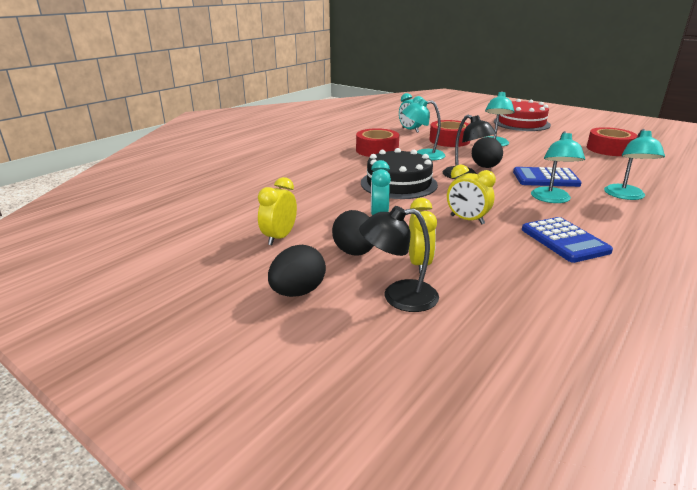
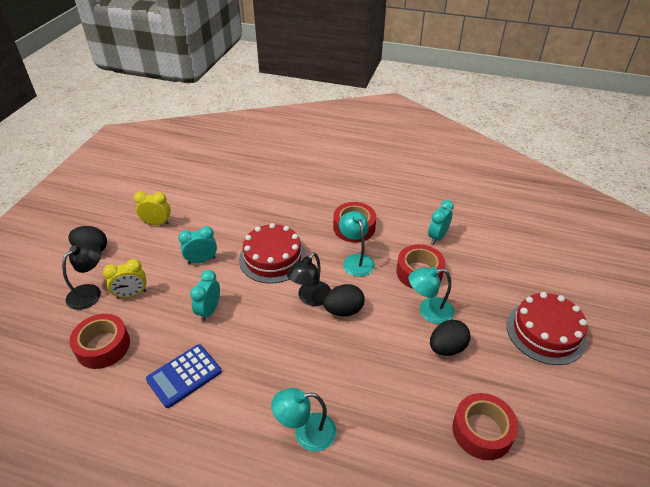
camera: 70 degrees right, 15 degrees up
(354, 252) = (143, 261): black egg -> black egg (447, 348)
(398, 183) = (273, 258): black cake -> red cake
(398, 297) = (90, 292): black lamp -> black lamp turned 60 degrees clockwise
(467, 220) = (209, 310): yellow clock -> turquoise clock
(514, 289) = (103, 346): none -> red tape
(545, 178) = (332, 361): blue calculator -> none
(551, 199) = (273, 367): turquoise lamp -> none

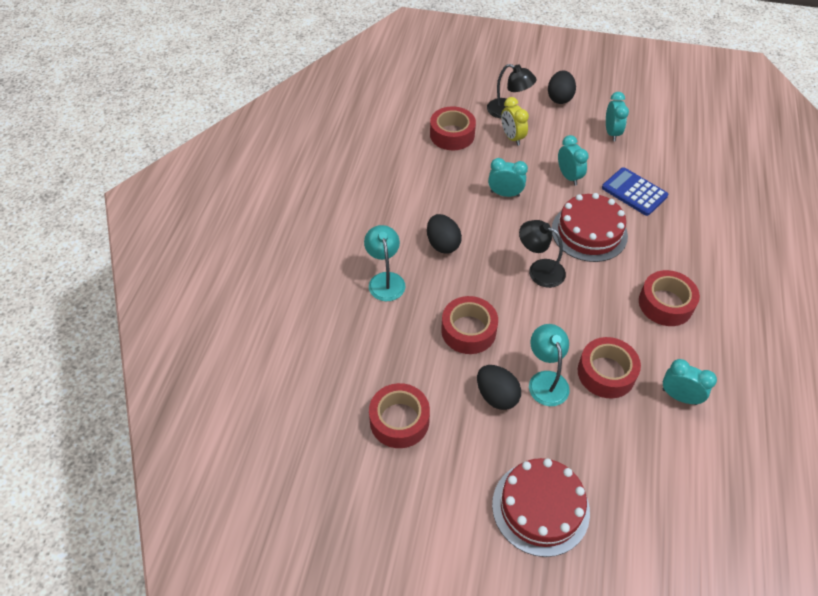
camera: 85 degrees right, 10 degrees up
(157, 223) = (611, 133): yellow clock -> turquoise clock
(184, 376) = (431, 191): blue calculator -> blue calculator (634, 192)
(343, 310) = (529, 300): black egg -> black egg (442, 244)
(356, 260) = (608, 308): turquoise lamp -> none
(376, 361) = (468, 330): none -> red tape

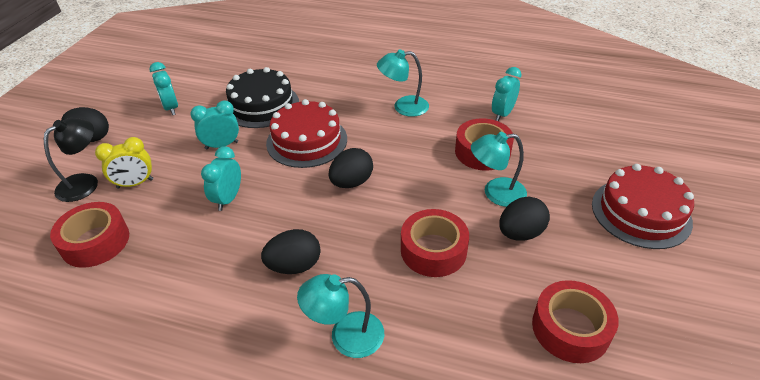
camera: 85 degrees left, 10 degrees down
(539, 270) = (351, 182): black lamp -> black egg
(611, 133) = (171, 108): turquoise clock -> turquoise clock turned 120 degrees counterclockwise
(634, 192) = (261, 105): blue calculator -> black cake
(665, 304) = (403, 107): red tape -> turquoise lamp

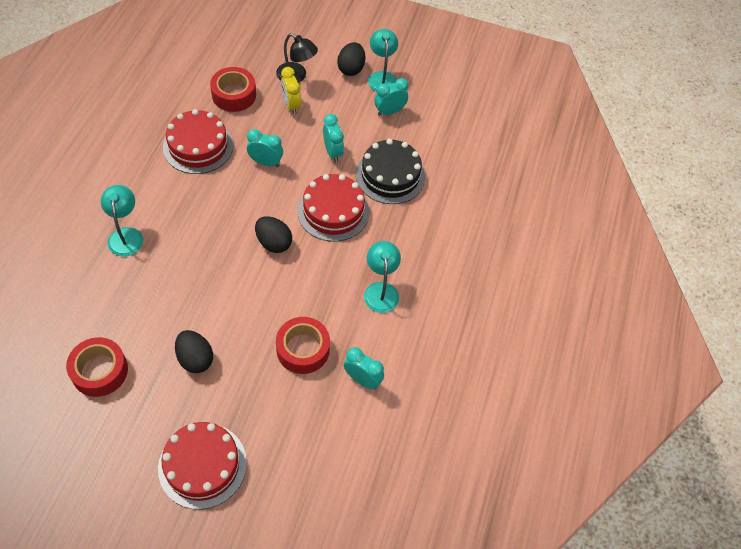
camera: 85 degrees right, 15 degrees up
(185, 271) = (198, 146): none -> red cake
(294, 266) = (190, 206): black egg -> none
(433, 250) = (189, 294): red tape -> none
(496, 193) = (245, 350): turquoise lamp -> turquoise lamp (382, 77)

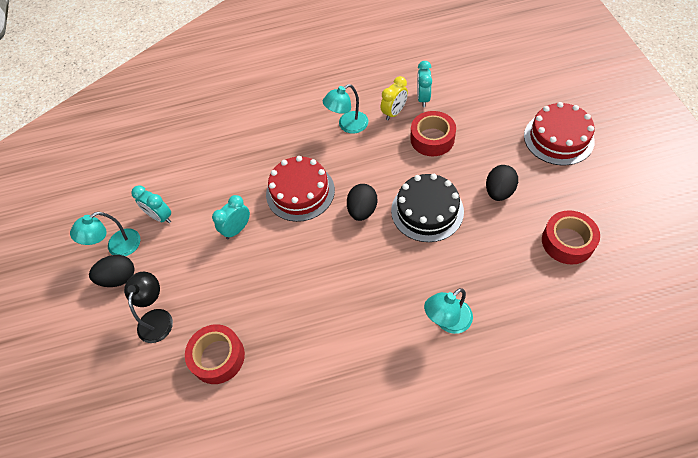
camera: 110 degrees left, 0 degrees up
(198, 146) = (306, 340): red cake -> none
(266, 162) = (285, 270): turquoise clock -> none
(291, 105) = (200, 297): yellow clock -> yellow clock (394, 113)
(390, 175) = (235, 177): black cake -> black cake (427, 211)

